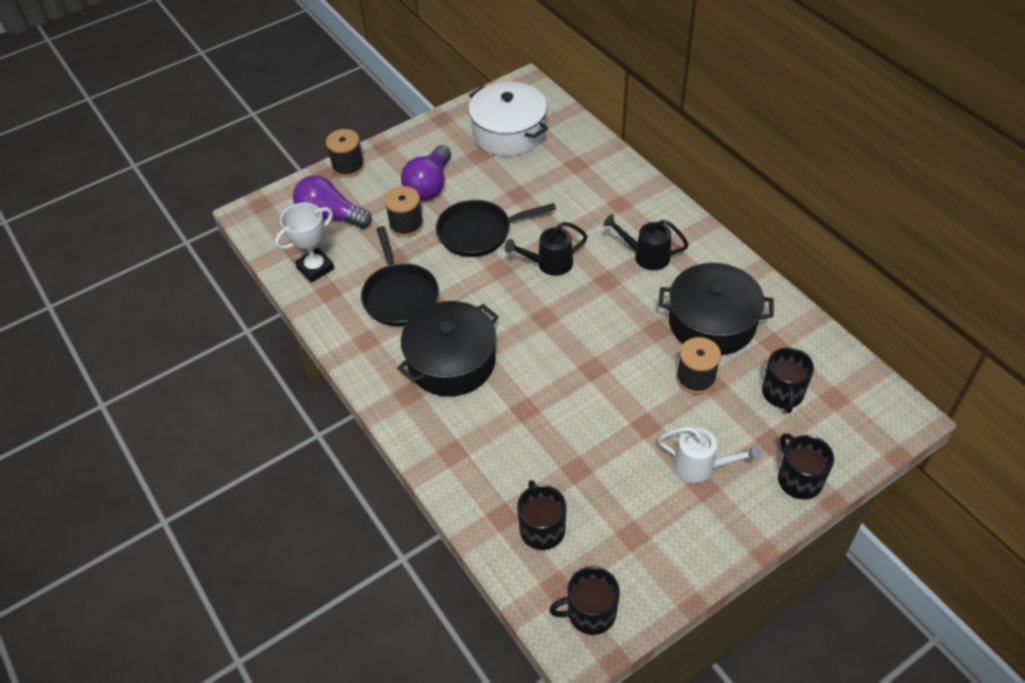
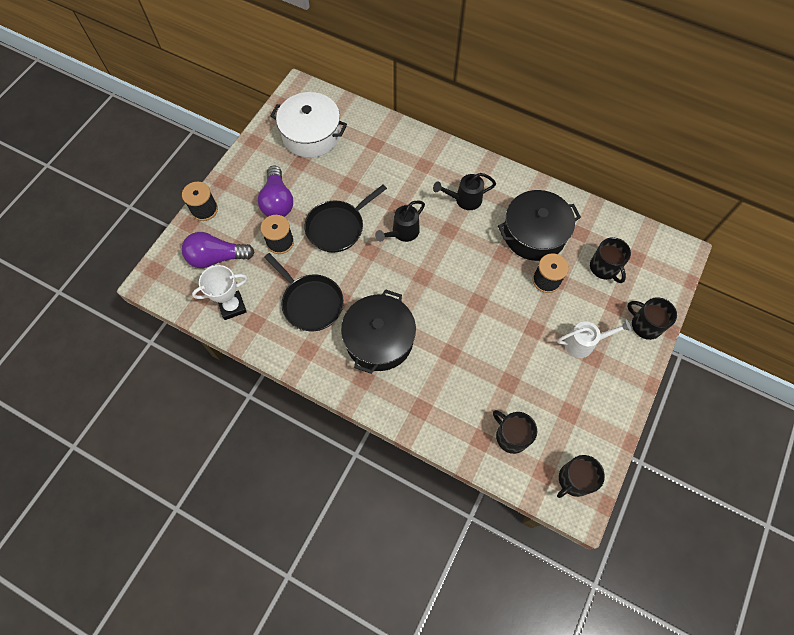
camera: 30 degrees left, 15 degrees up
(315, 268) = (232, 306): white trophy -> white trophy turned 45 degrees clockwise

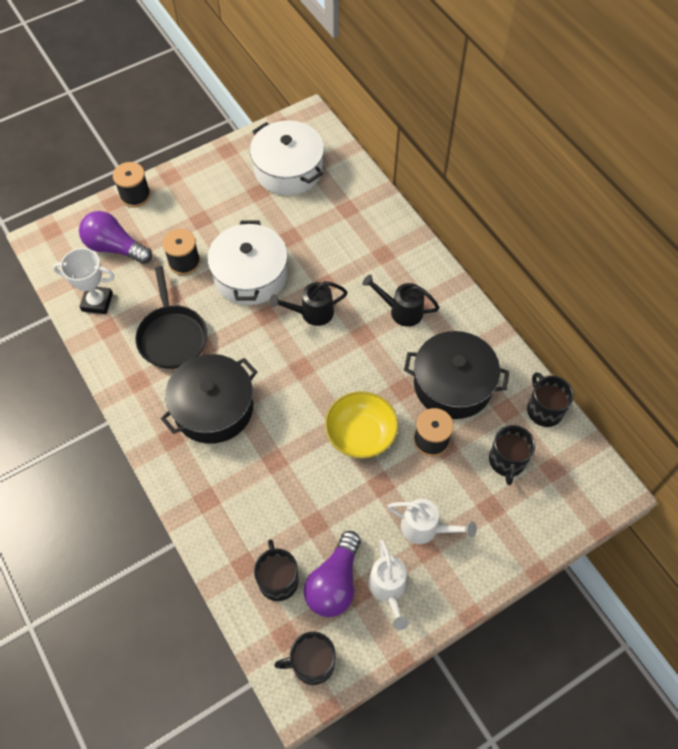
camera: 30 degrees right, 5 degrees down
(278, 201) = (209, 221): purple light bulb -> purple light bulb (334, 583)
(338, 227) = (250, 275): black pan -> white pot
(497, 302) = (361, 434): none -> yellow bowl
(588, 399) = (388, 589): none -> white watering can
(645, 325) = (510, 547): black mug -> black mug (544, 409)

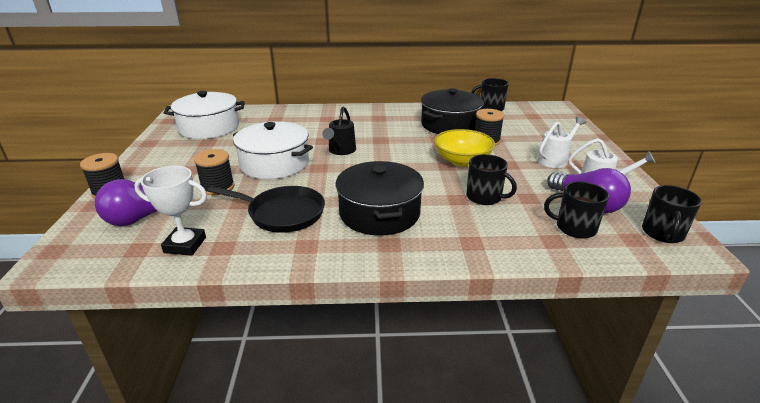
camera: 60 degrees left, 30 degrees down
(97, 302) = (185, 245): white trophy -> white trophy turned 60 degrees clockwise
(401, 311) = (377, 124): black watering can -> none
(507, 461) = (519, 125): black mug -> black mug (484, 197)

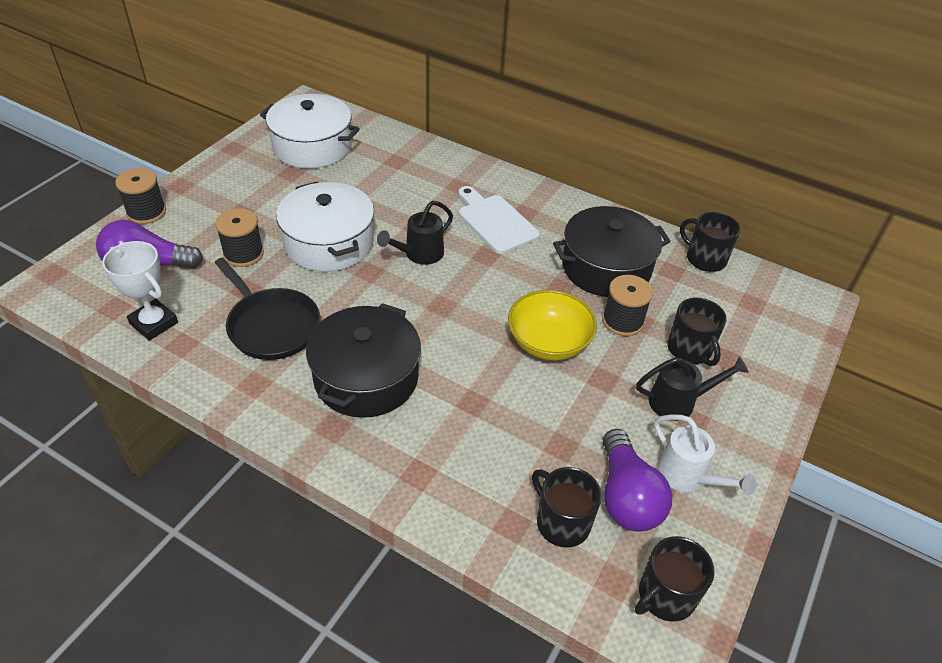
camera: 30 degrees right, 15 degrees up
(367, 126) = (495, 221): none -> white cutting board
(484, 197) = (508, 416): black mug -> black mug (690, 350)
(555, 159) = (679, 402): white watering can -> black watering can

